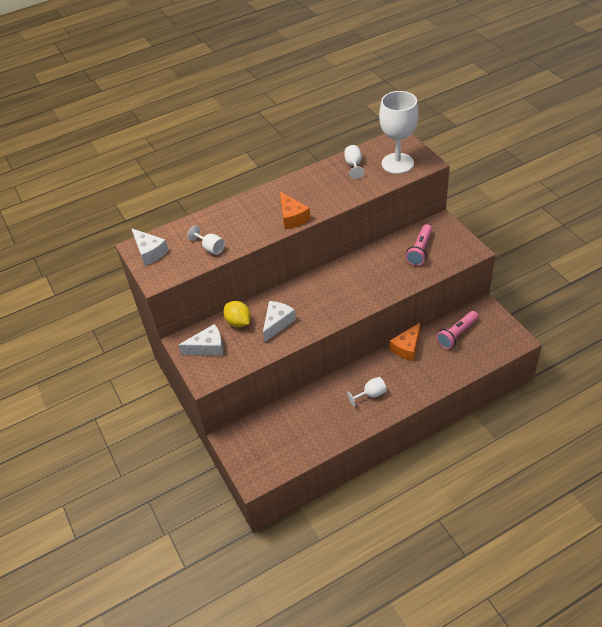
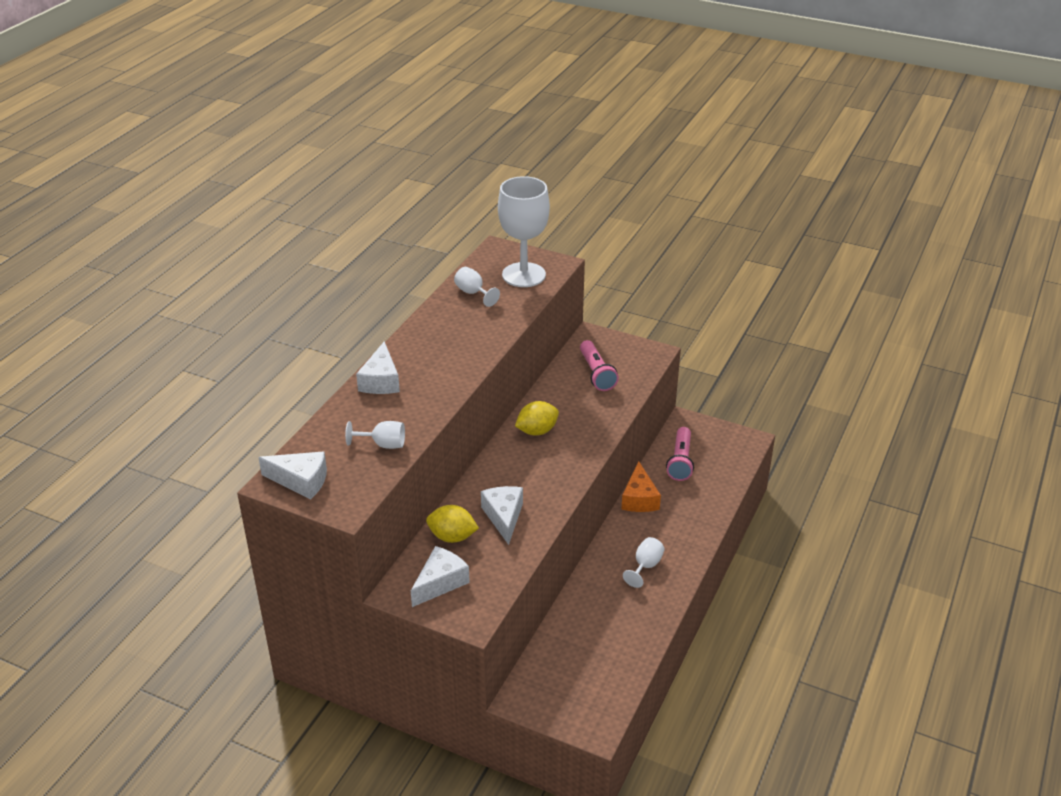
camera: 40 degrees left, 10 degrees down
(246, 205) = (381, 381): none -> white cheese
(292, 217) = (455, 373): orange cheese -> none
(346, 275) = (537, 431): none -> yellow lemon

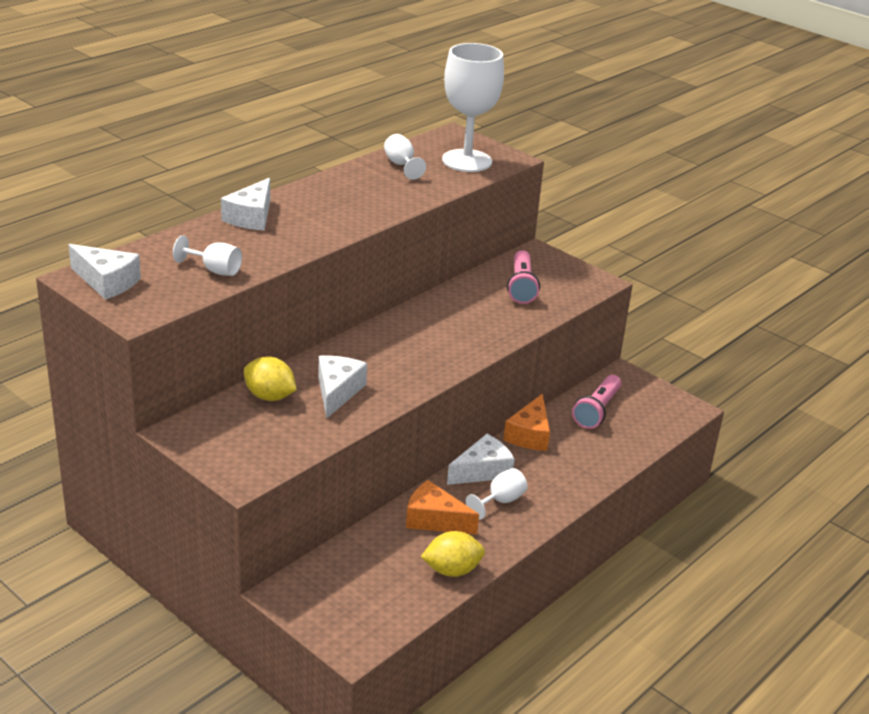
camera: 15 degrees right, 5 degrees down
(440, 583) = (230, 435): white cheese -> white cheese (482, 471)
(537, 431) = (423, 323): yellow lemon -> yellow lemon (452, 570)
(603, 598) = (434, 520): none -> orange cheese

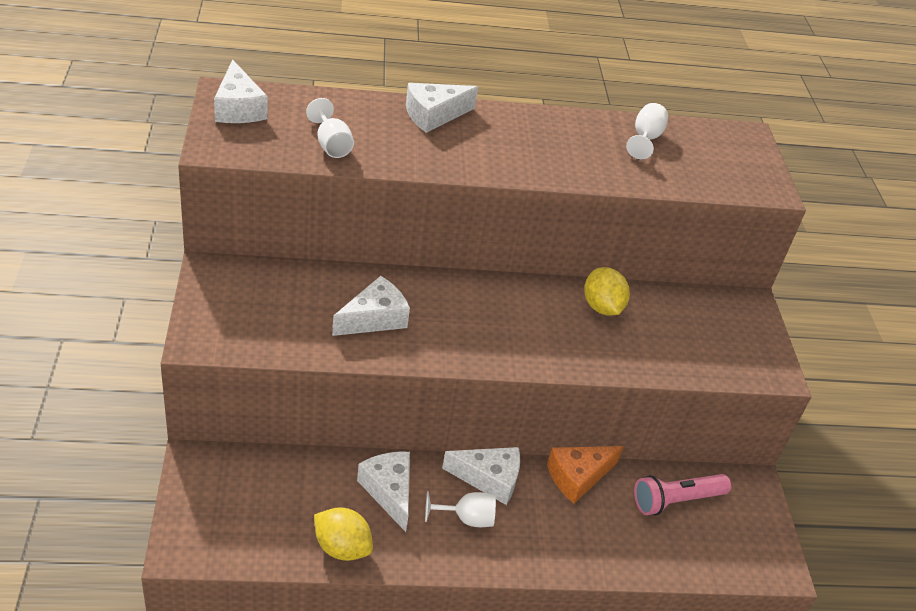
camera: 40 degrees right, 10 degrees up
(269, 396) = (317, 286): yellow lemon -> yellow lemon (602, 307)
(434, 520) = (389, 491): orange cheese -> white cheese
(467, 161) = (719, 168): white goblet -> none
(521, 286) = (684, 328): pink flashlight -> none

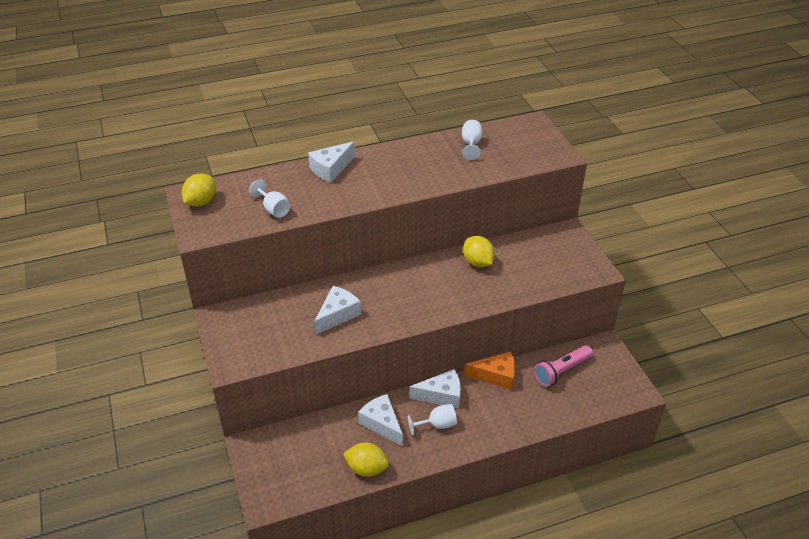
camera: 10 degrees left, 0 degrees up
(238, 108) = (201, 202): white cheese -> yellow lemon
(578, 477) = (496, 376): orange cheese -> orange cheese turned 135 degrees counterclockwise

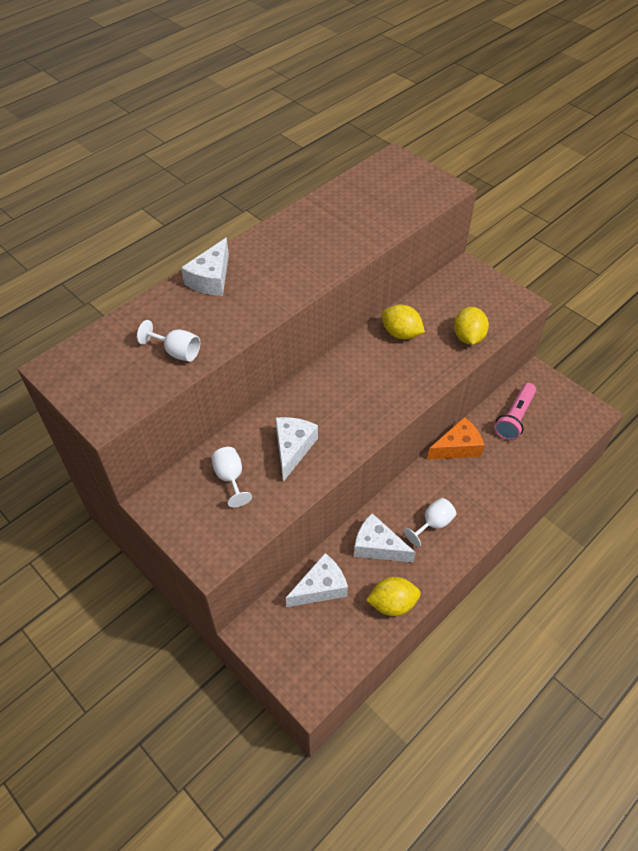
camera: 25 degrees left, 10 degrees up
(201, 202) = (79, 372): yellow lemon -> yellow lemon (468, 337)
(441, 395) = (418, 490): white cheese -> white cheese (320, 587)
(471, 144) = (347, 202): white goblet -> white goblet (230, 478)

